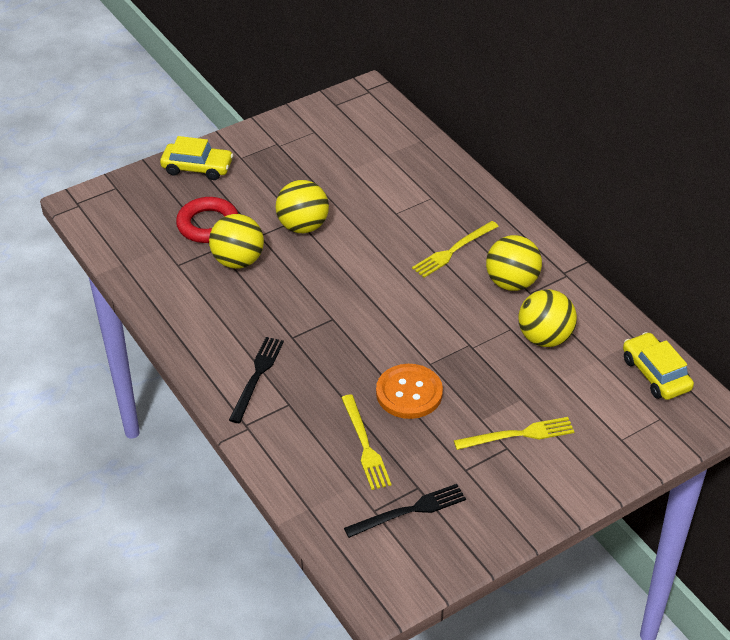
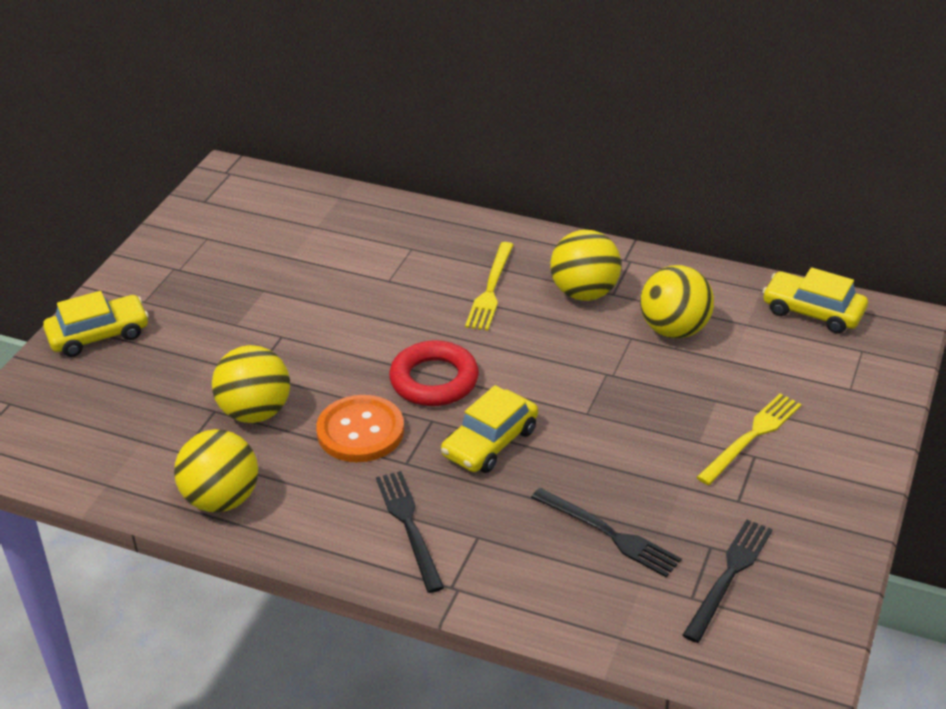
camera: 35 degrees left, 5 degrees down
(208, 225) = (176, 390): red ring -> red ring (434, 380)
(303, 226) = (296, 340): yellow ball -> yellow ball (221, 499)
(352, 351) = (490, 442): none -> yellow car
(365, 445) = (609, 534): yellow fork -> black fork
(409, 393) = (597, 454): orange button -> orange button (360, 431)

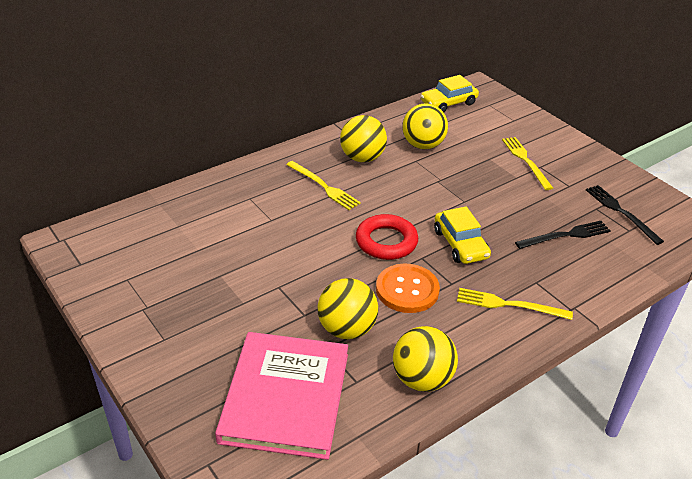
camera: 60 degrees left, 0 degrees up
(98, 335) = (177, 379): yellow car -> none
(124, 413) = (285, 397): none -> pink book
(409, 526) = (509, 305): black fork -> yellow fork

